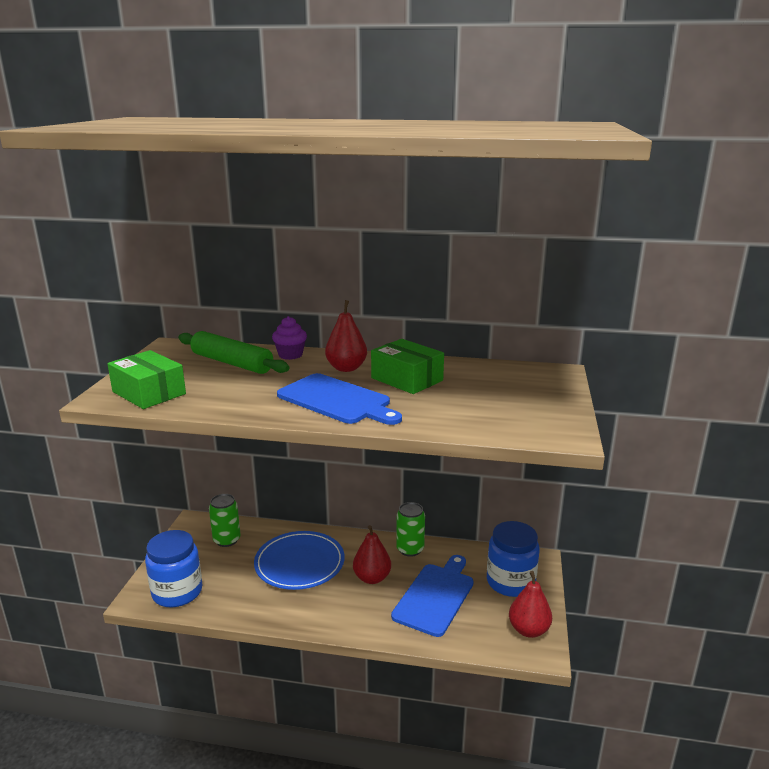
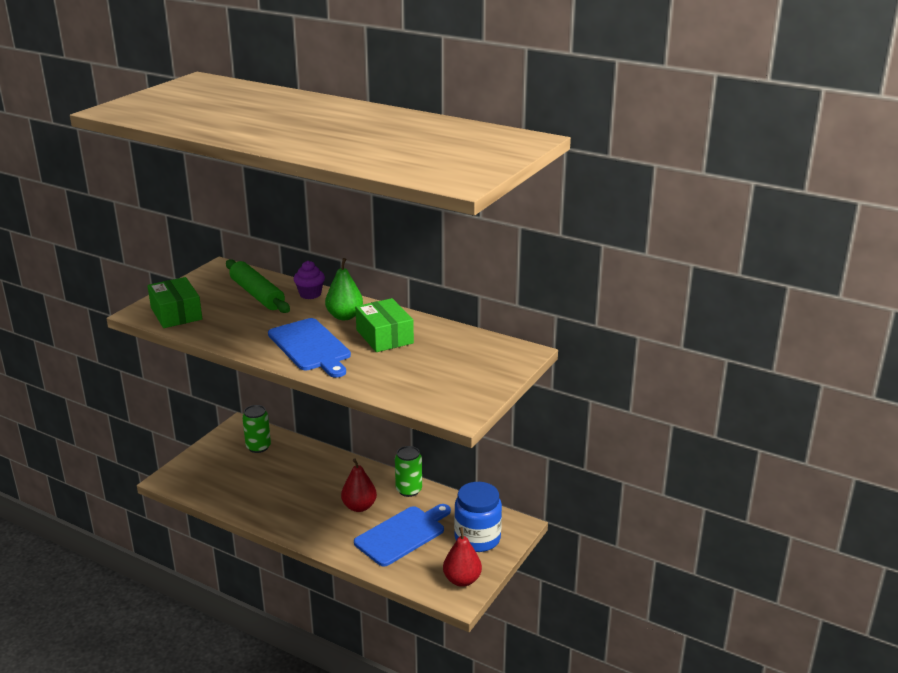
camera: 20 degrees right, 5 degrees up
(177, 592) = (198, 481): blue jar -> none
(299, 563) = (307, 480): blue plate -> none
(346, 368) = (344, 316): red pear -> green pear

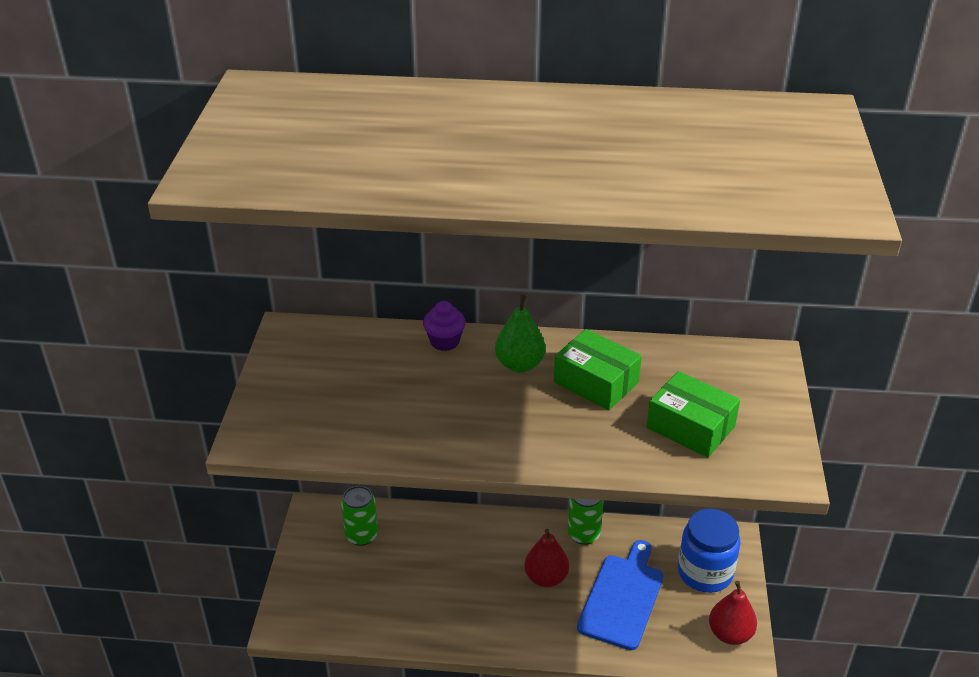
camera: 25 degrees left, 10 degrees up
(176, 313) = (299, 426): green box -> green box (690, 427)
(257, 294) = (378, 362): green rolling pin -> none
(310, 347) = (524, 427): blue cutting board -> none

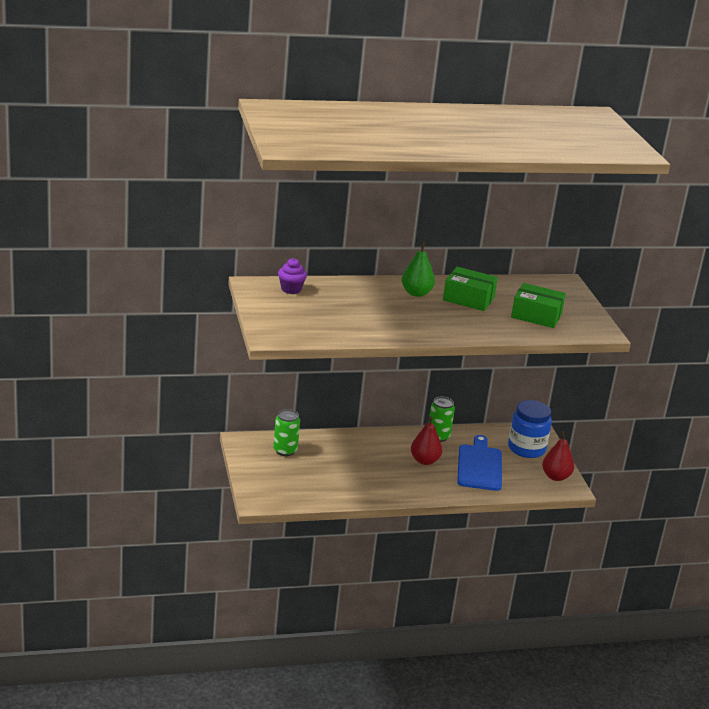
camera: 20 degrees left, 10 degrees down
(444, 342) = (361, 285): purple cupcake -> purple cupcake (291, 289)

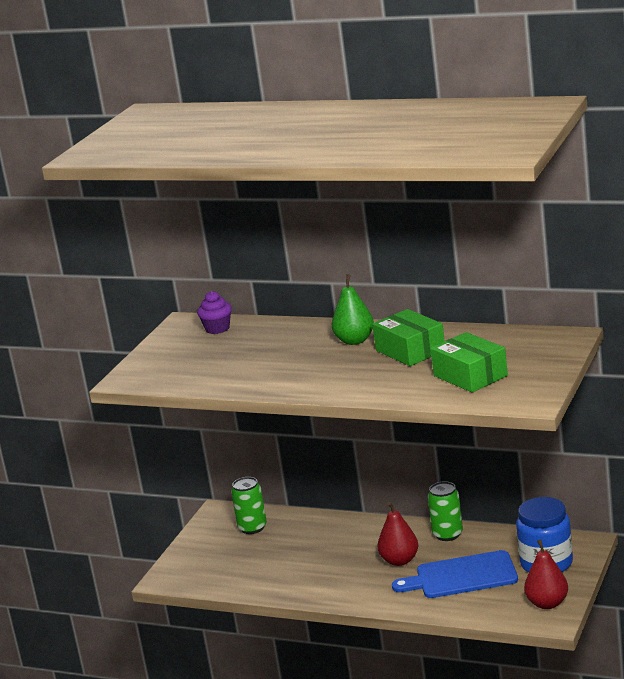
camera: 40 degrees right, 5 degrees down
(479, 466) = (461, 576): blue cutting board -> blue cutting board turned 135 degrees counterclockwise

